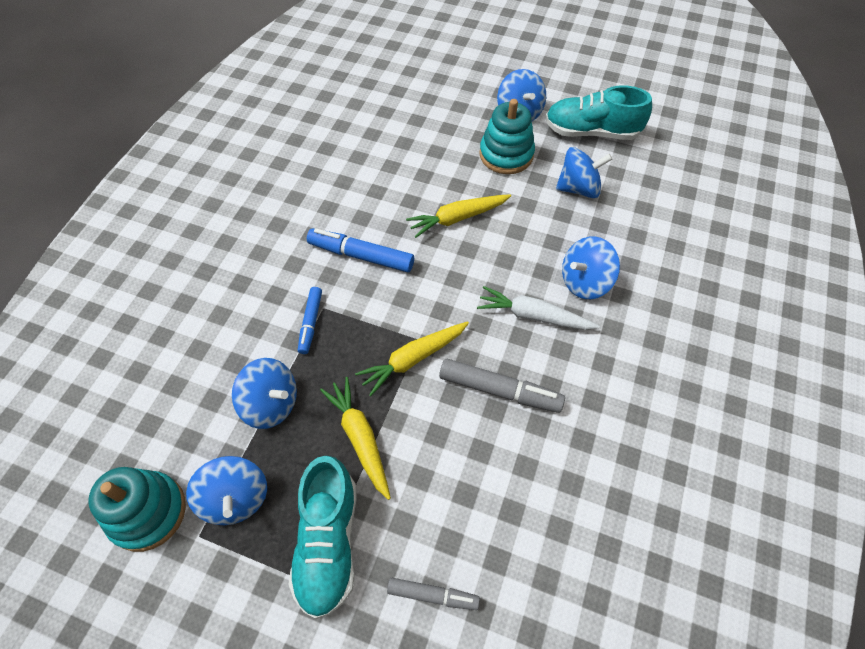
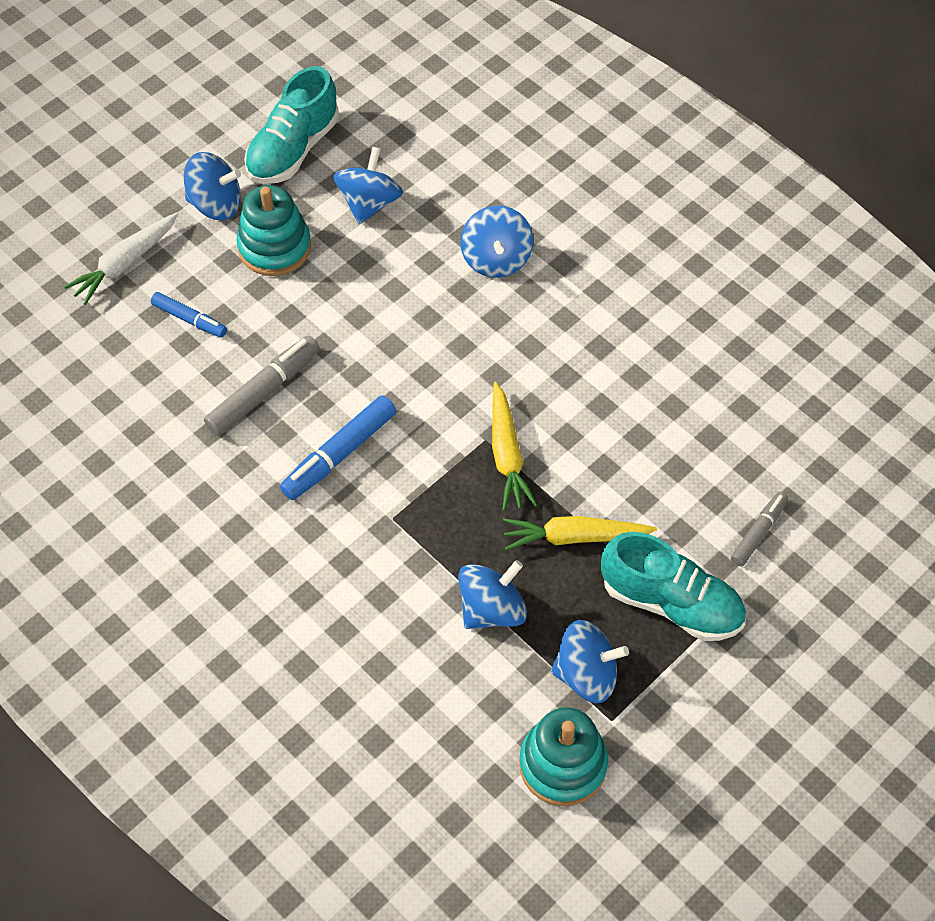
camera: 65 degrees left, 0 degrees up
(310, 323) = (406, 537): blue marker -> blue marker (189, 319)
(457, 218) = (342, 337): yellow carrot -> none
(499, 390) = (583, 392): grey marker -> grey marker (264, 392)
(533, 315) = (512, 323): white carrot -> white carrot (125, 263)

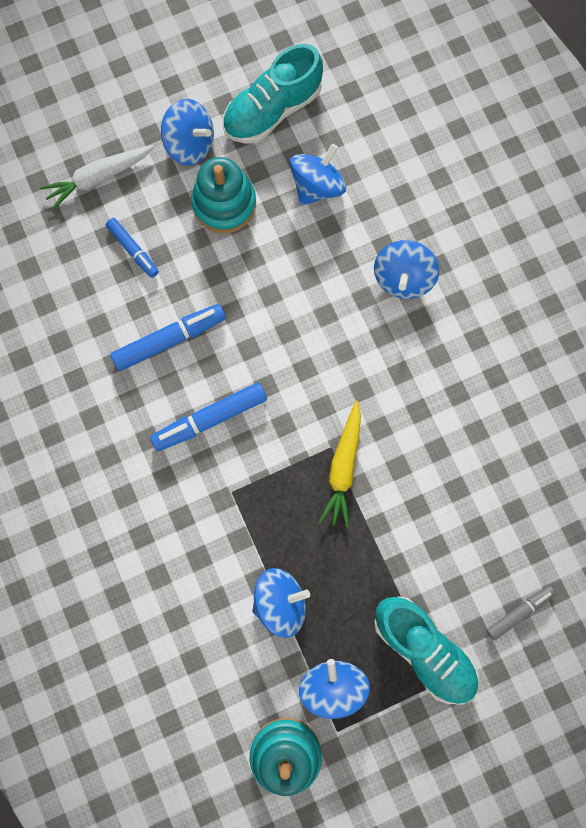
camera: 20 degrees right, 20 degrees up
(264, 392) = (170, 340): grey marker -> blue marker
(574, 537) = (369, 562): yellow carrot -> none
(586, 674) = (332, 685): blue spinning top -> blue spinning top turned 120 degrees counterclockwise

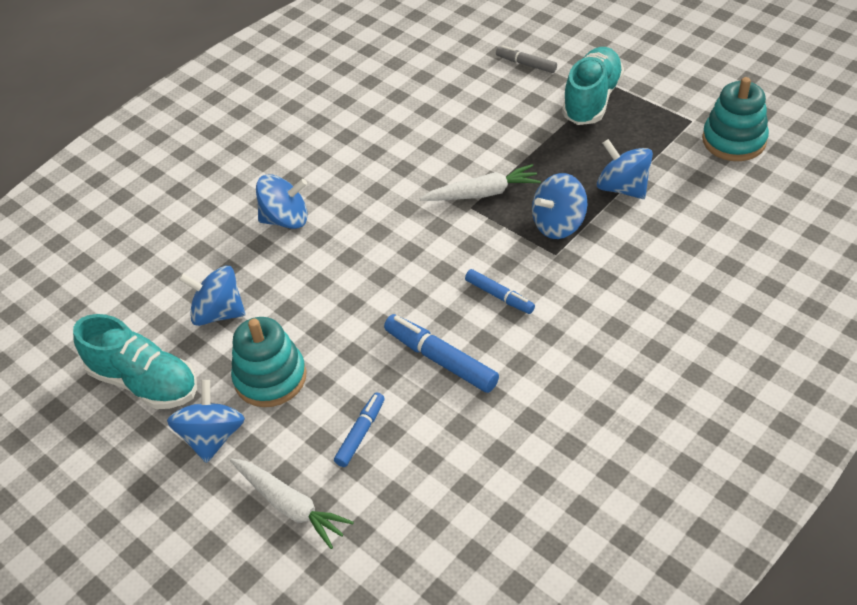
camera: 110 degrees left, 30 degrees down
(210, 419) = (499, 296): blue marker -> blue marker, size x0.62
(332, 685) = (661, 135): blue spinning top -> blue spinning top (558, 224)
(343, 467) = (483, 193): yellow carrot -> white carrot

